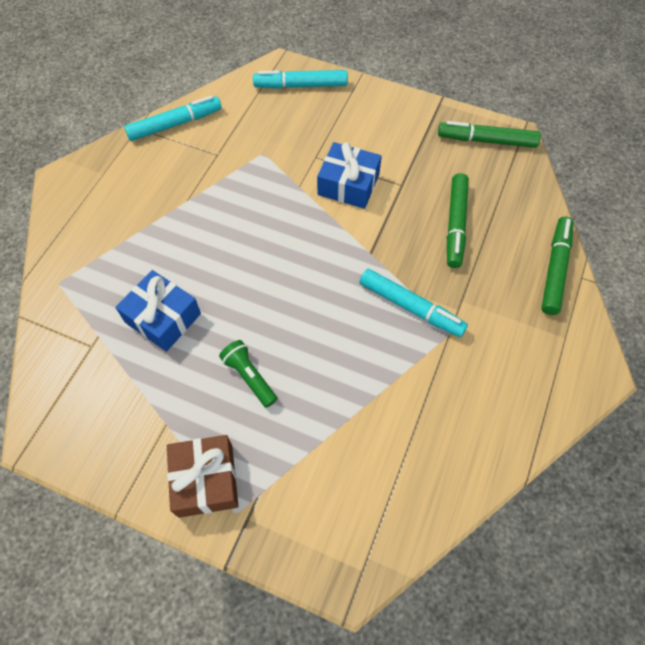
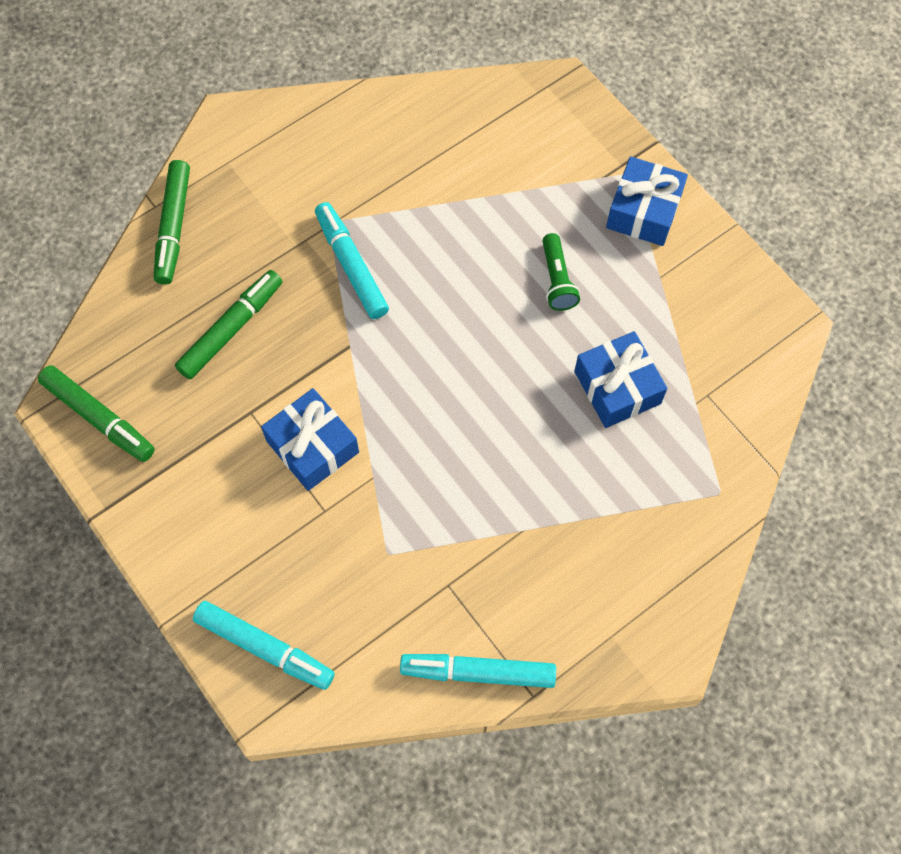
camera: 150 degrees left, 5 degrees up
(205, 480) = (644, 211): brown gift -> blue gift
(555, 269) = (173, 227): green marker -> green marker turned 45 degrees counterclockwise

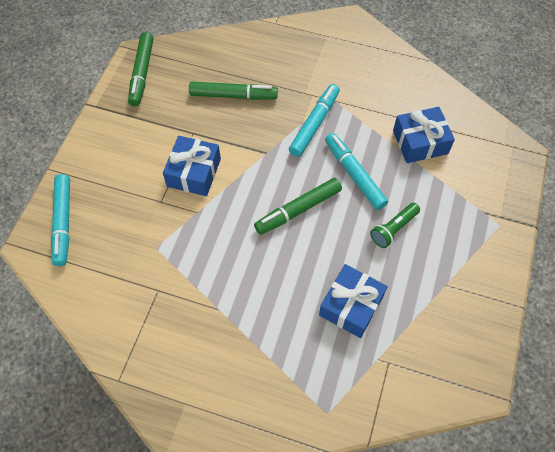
camera: 55 degrees right, 5 degrees down
(173, 227) = (270, 37): green marker -> green marker (298, 210)
(478, 672) = (114, 340): turquoise marker -> turquoise marker (354, 175)
(644, 211) = (481, 248): blue gift -> blue gift (420, 142)

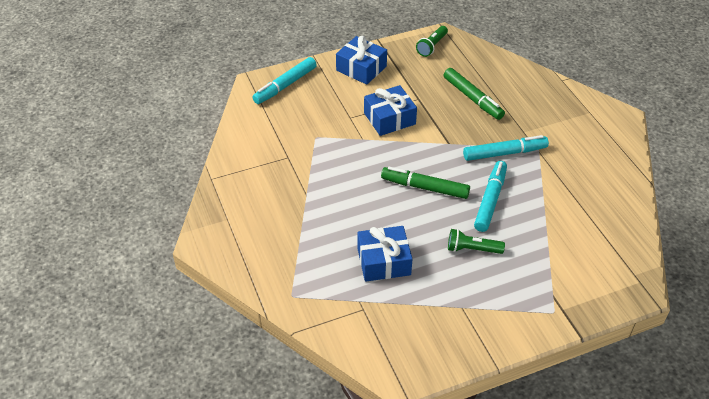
camera: 50 degrees right, 15 degrees down
(142, 73) = (432, 46): green marker -> green flashlight
(420, 142) = (567, 221): blue gift -> blue gift (361, 68)

